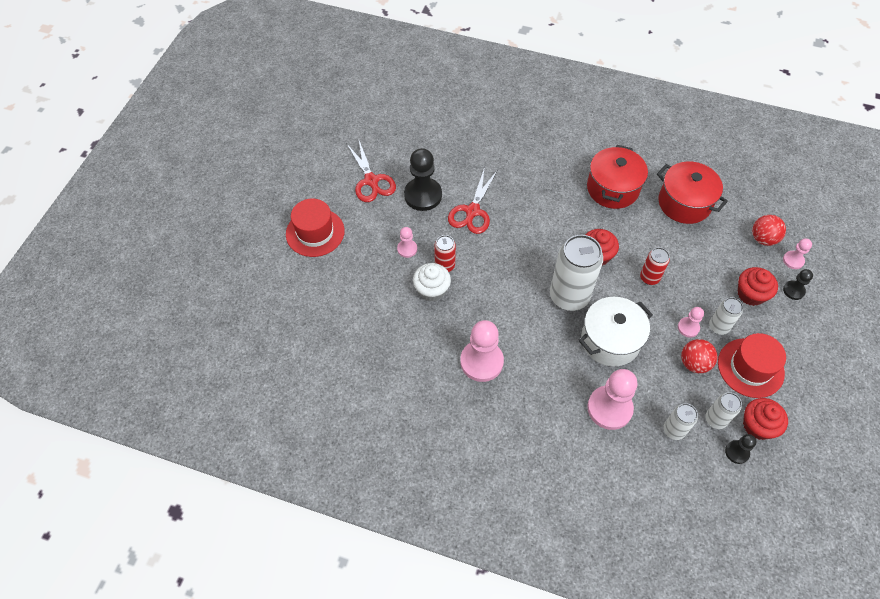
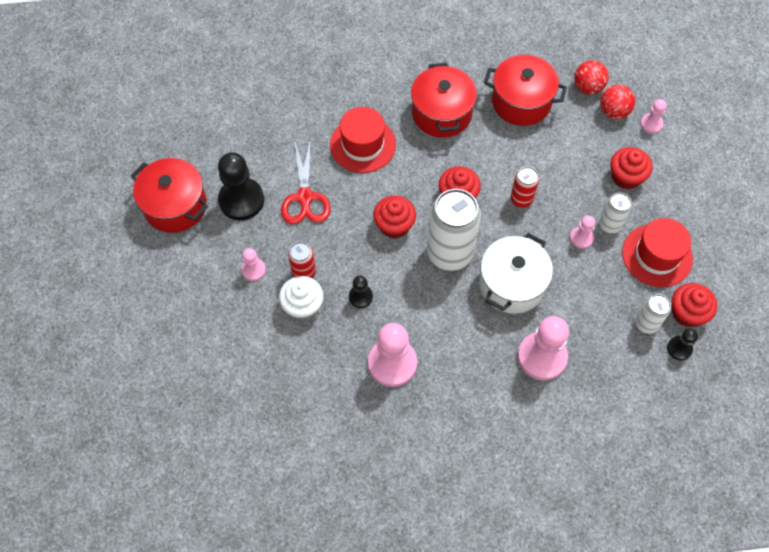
camera: 25 degrees left, 5 degrees up
(315, 232) = (140, 292): red hat -> red hat (363, 144)
(371, 181) = (175, 206): red scissors -> red pot
(533, 258) = (394, 225): none -> red cupcake
(674, 430) = (612, 352): white can -> none
(694, 363) = (602, 274): red ball -> red ball (588, 87)
(793, 291) = (664, 156): black pawn -> black pawn (360, 297)

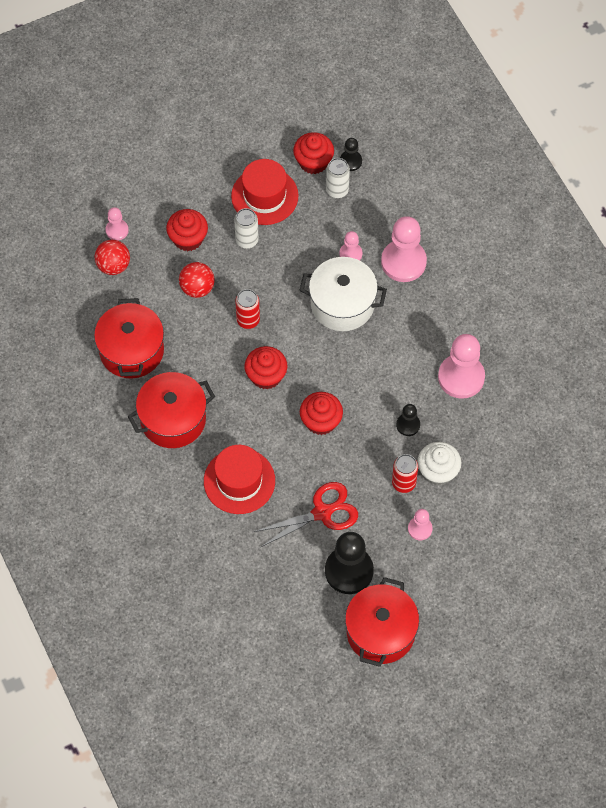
camera: 110 degrees left, 0 degrees up
(449, 253) = (331, 364): white can -> none
(581, 238) = (270, 260): pink pawn -> pink pawn (350, 254)
(588, 87) = (91, 295): red ball -> red ball (197, 288)

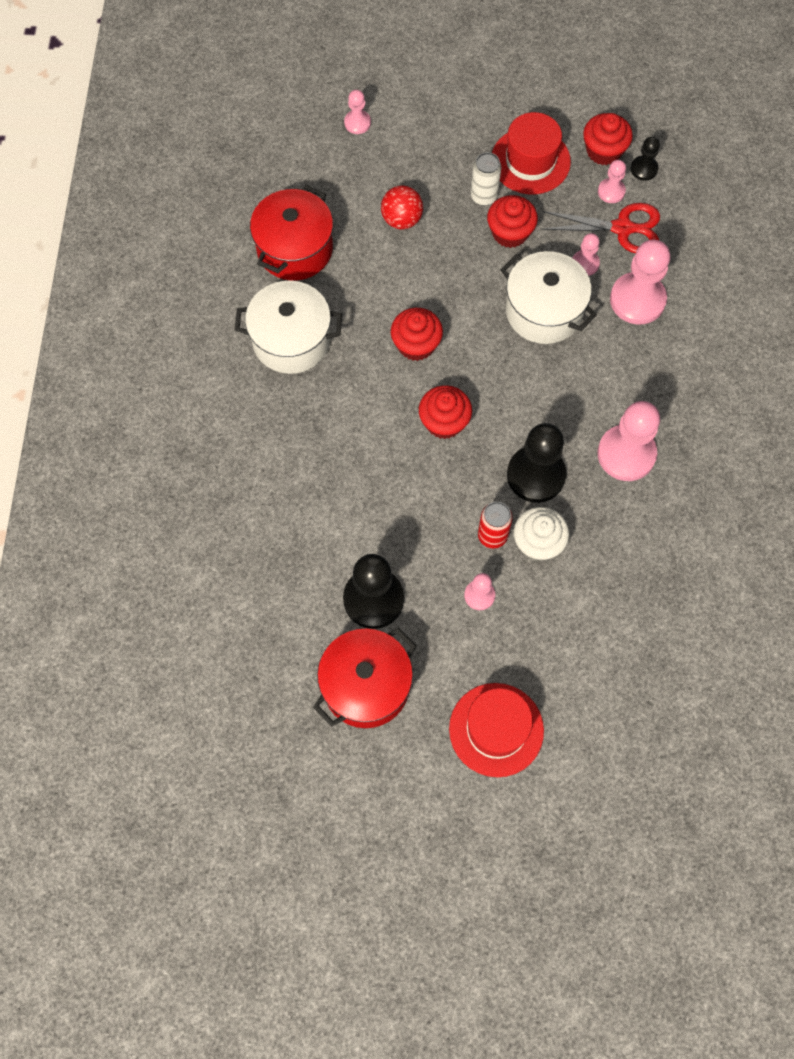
camera: 30 degrees right, 5 degrees up
(113, 265) = (331, 156): red ball -> none
(173, 419) = (291, 340): red pot -> white pot
(188, 238) = (424, 165): red cupcake -> red cupcake (510, 233)
(239, 481) = (318, 439): red hat -> red hat (496, 729)
(248, 320) = (433, 278): red can -> none
(323, 512) = (385, 520): red scissors -> red scissors (623, 228)
(337, 190) = (611, 191): white can -> pink pawn
(408, 425) = (536, 475): black pawn -> black pawn, size x1.97

